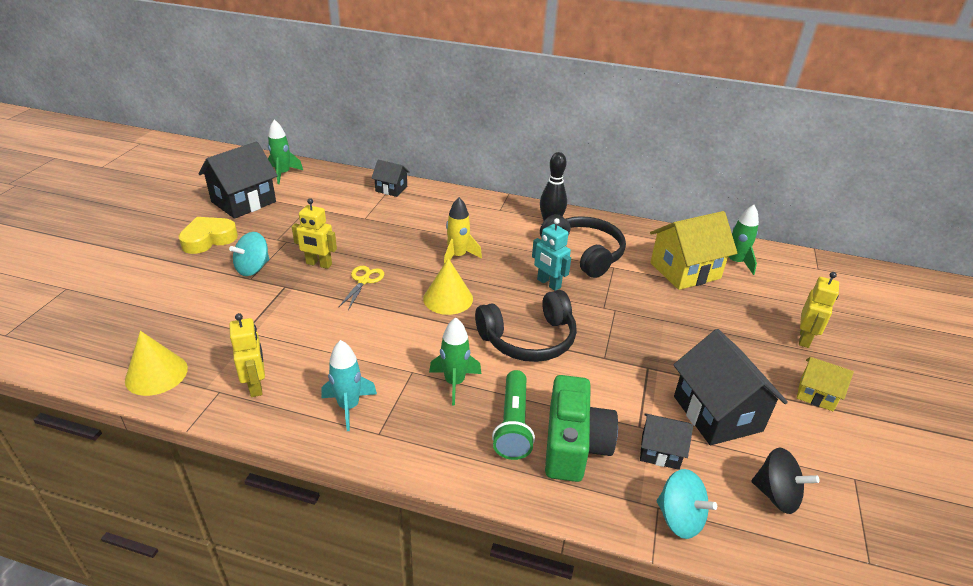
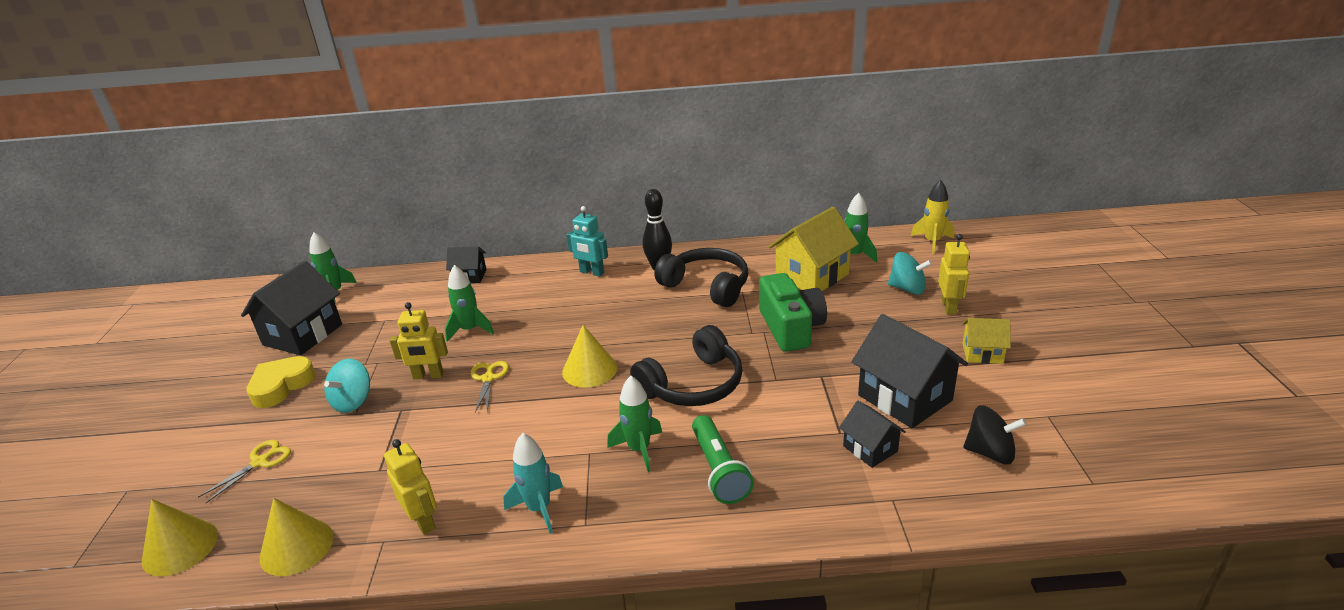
camera: 15 degrees left, 5 degrees down
(79, 345) = (180, 547): none -> yellow cone
(164, 296) = (260, 462): none -> yellow scissors
(369, 235) = (470, 330): none -> green rocket
(458, 256) = (578, 325): yellow rocket -> yellow rocket (932, 242)
(548, 284) = (686, 325): turquoise robot -> turquoise robot (591, 272)
(574, 444) = (787, 469): green camera -> green camera (791, 327)
(660, 451) = (870, 449): black house -> black house turned 60 degrees clockwise
(679, 518) = (916, 502): turquoise spinning top -> turquoise spinning top (907, 289)

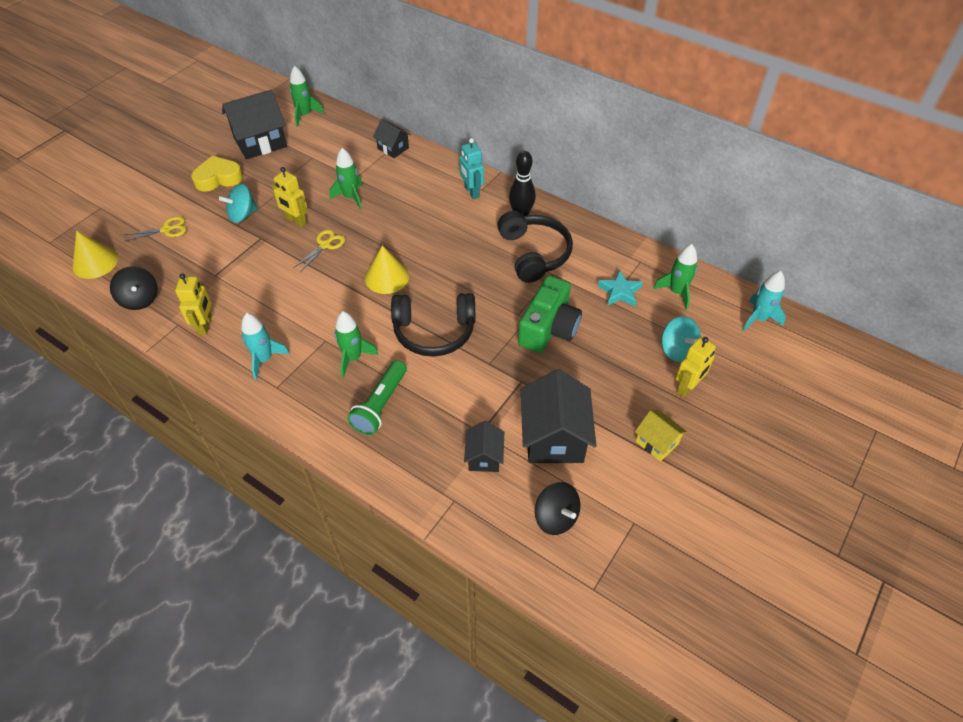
camera: 35 degrees right, 20 degrees up
(296, 547) = (140, 299): yellow cone -> black spinning top
(812, 276) = (619, 292): yellow house -> turquoise star
(932, 242) = (758, 318): yellow rocket -> turquoise rocket

